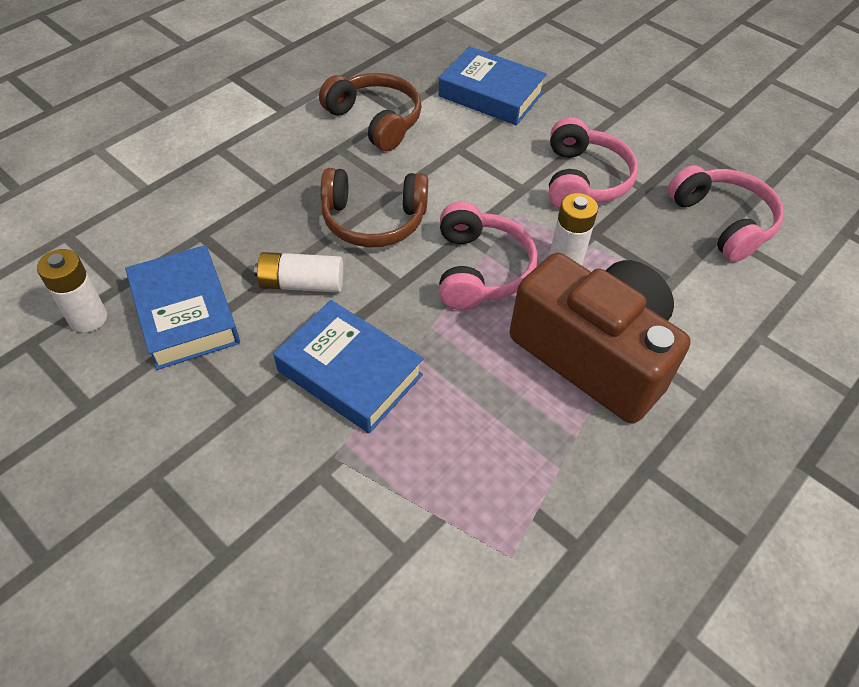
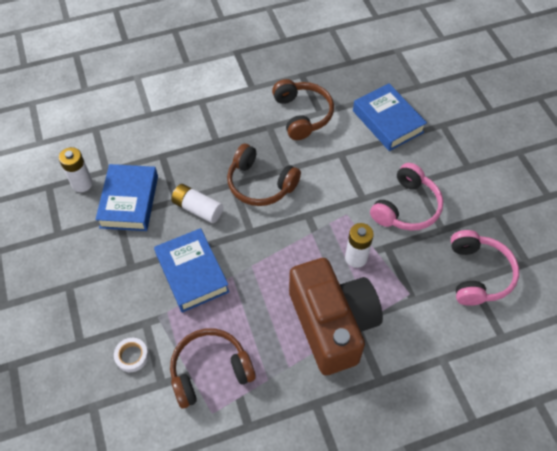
camera: 30 degrees right, 5 degrees up
(329, 534) = (132, 356): none -> white tape
(467, 496) = (210, 370): none -> brown headphones
(480, 269) = (301, 242): pink headphones -> none

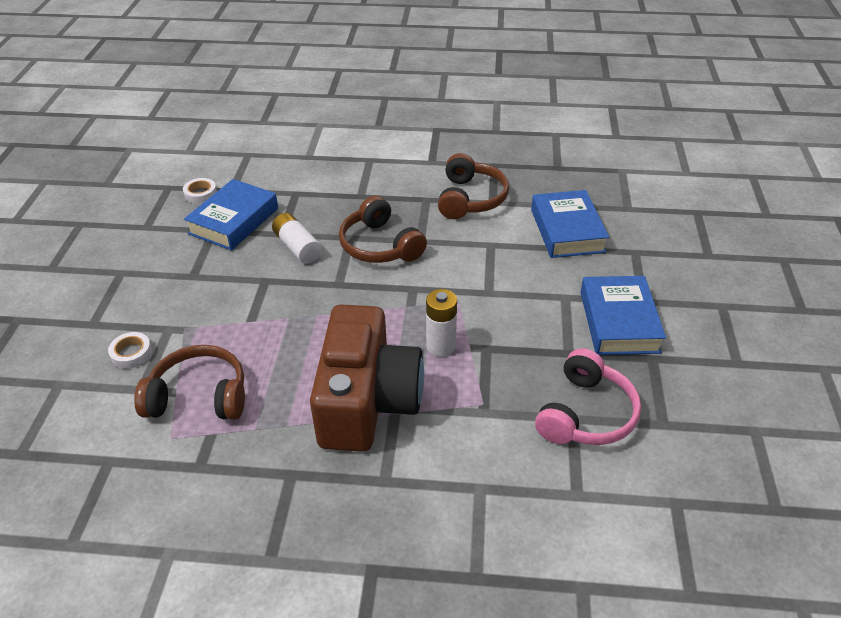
camera: 25 degrees right, 15 degrees down
(82, 184) = (200, 194): white battery -> white tape
(192, 273) = (248, 301): blue book -> blue book (618, 322)
(406, 207) = (536, 317): pink headphones -> none

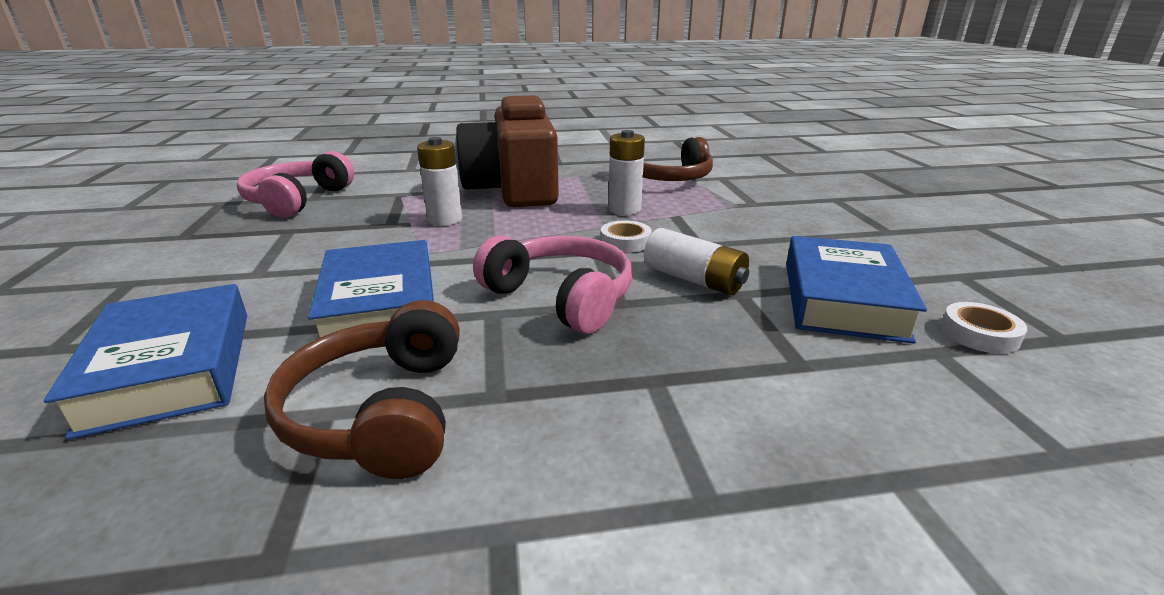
camera: 165 degrees right, 15 degrees down
(131, 353) = (762, 189): white tape -> white tape (625, 242)
(285, 337) = (624, 209): none -> white battery
(379, 245) = (561, 297): brown headphones -> pink headphones
(618, 322) = (195, 258): blue book -> blue book (381, 305)

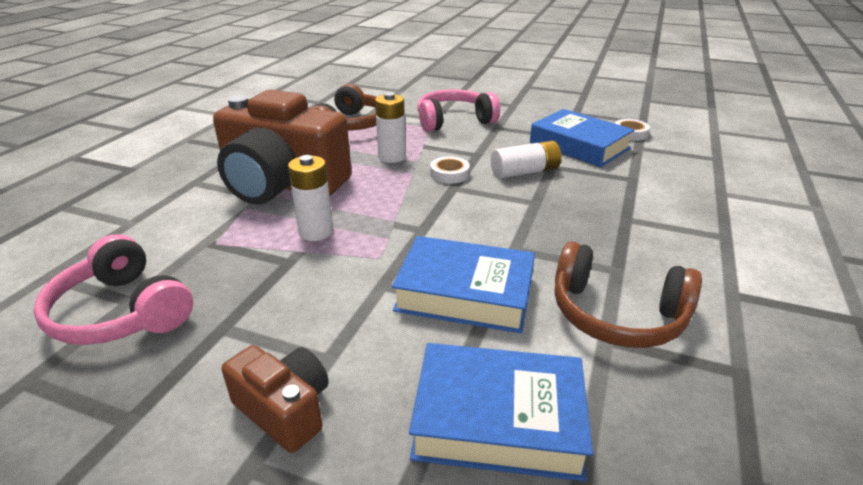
camera: 60 degrees left, 5 degrees up
(190, 276) = (284, 410): none -> brown camera
(561, 297) = (512, 218): pink headphones -> pink headphones (454, 121)

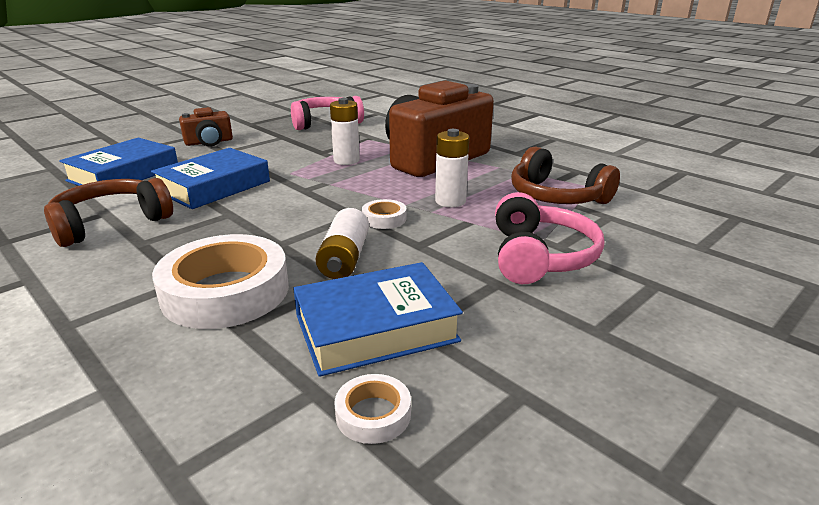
camera: 115 degrees right, 5 degrees down
(614, 197) = (225, 291): none -> white tape

